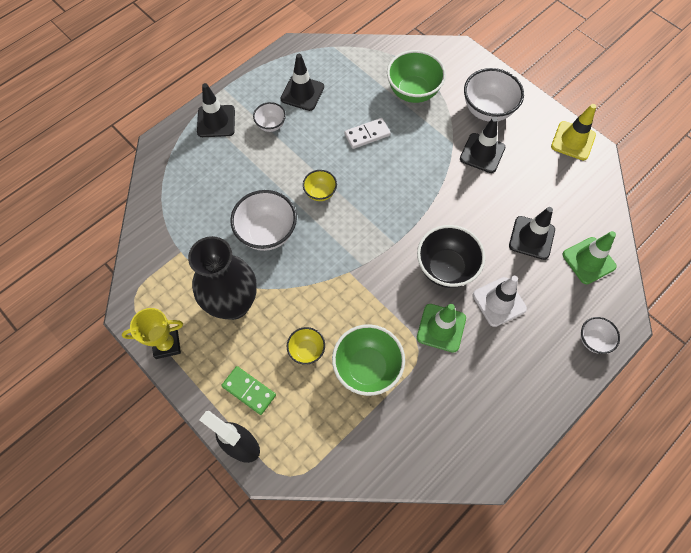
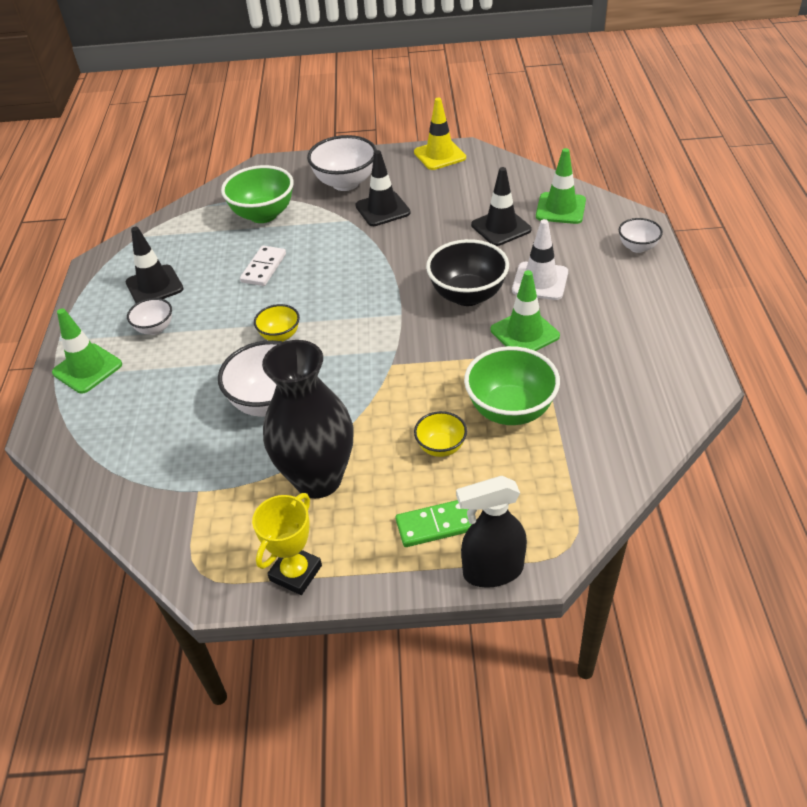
camera: 45 degrees left, 20 degrees down
(216, 121) = (87, 368): black traffic cone -> green traffic cone

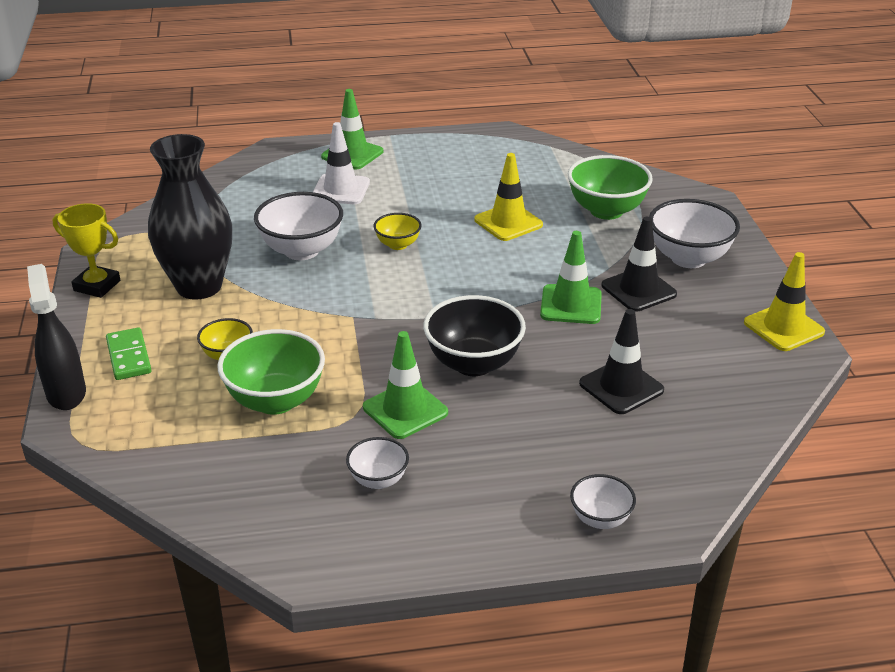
camera: 80 degrees right, 10 degrees down
(154, 286) = (471, 167): black traffic cone -> none
(155, 329) = (407, 177): white bowl -> white bowl (378, 480)
(263, 268) = (508, 222): white domino -> yellow traffic cone
(540, 281) = (508, 422): white traffic cone -> white traffic cone (340, 190)
(560, 208) = (681, 442): green traffic cone -> green traffic cone (571, 305)

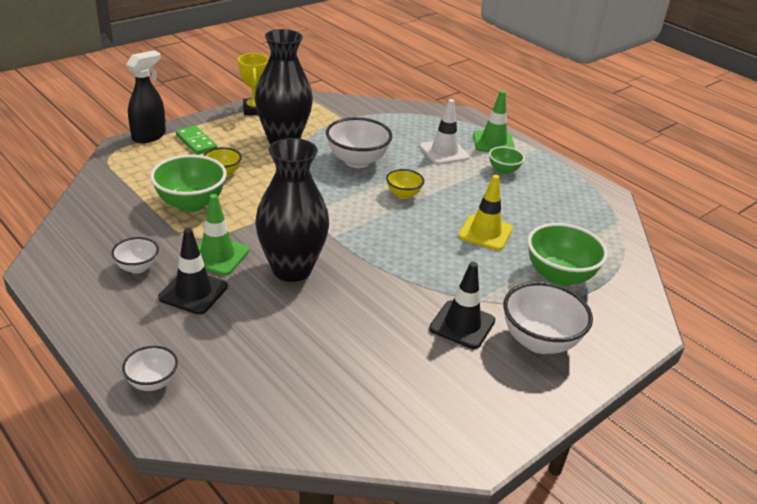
camera: 55 degrees right, 0 degrees up
(128, 356) = (196, 142): green domino -> green domino turned 75 degrees counterclockwise
(410, 169) = (503, 170): none -> green bowl
(473, 364) = (292, 269): black bowl -> black vase
(571, 305) = (406, 294): green traffic cone -> none
(621, 387) = (321, 350): black traffic cone -> black traffic cone (193, 292)
(783, 327) = (491, 430): yellow traffic cone -> none

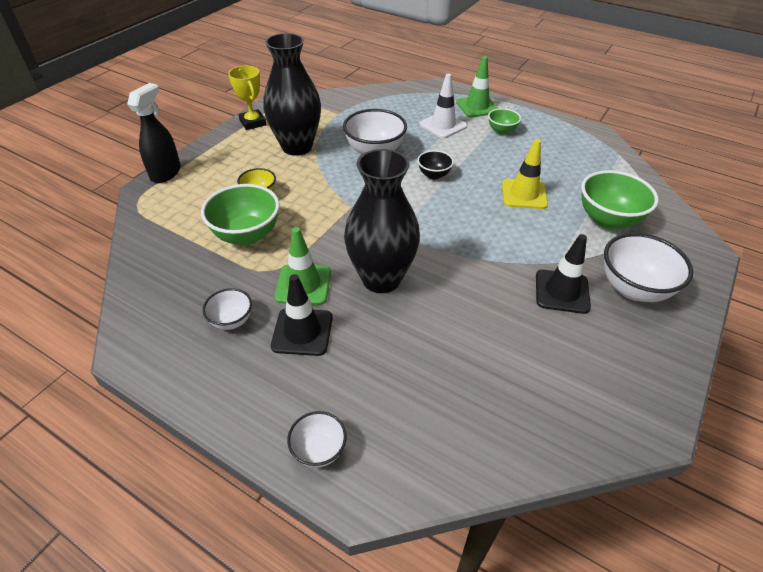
camera: 15 degrees left, 10 degrees up
(196, 142) = (216, 169): green domino -> none
(403, 194) = (434, 175): yellow bowl -> black bowl

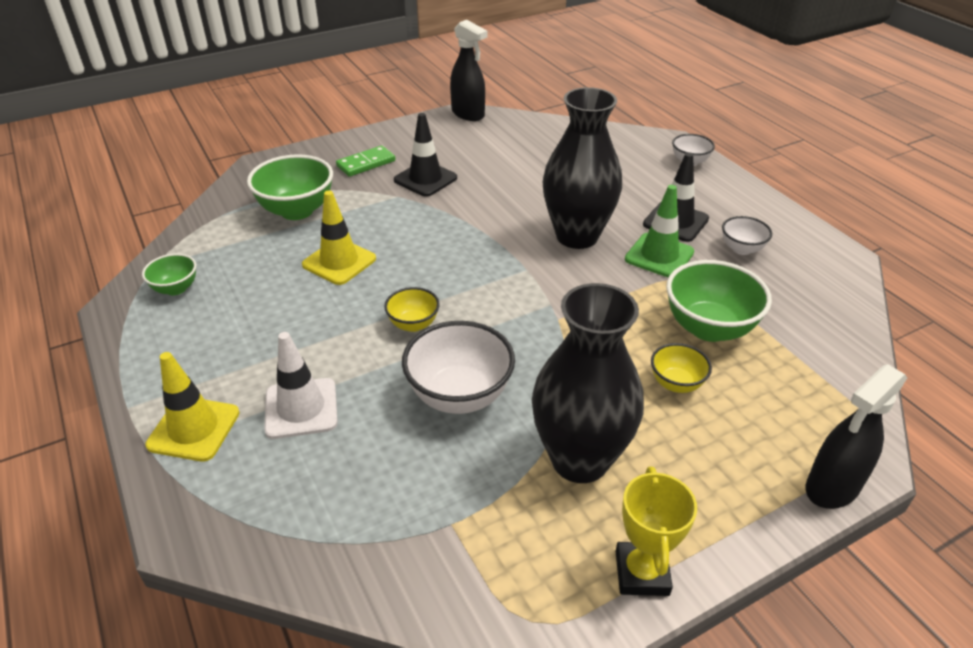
camera: 150 degrees left, 5 degrees down
(434, 175) = (413, 324): black bowl -> yellow bowl
(477, 106) = (194, 429): green traffic cone -> yellow traffic cone
(501, 131) = (232, 360): green bowl -> green bowl (176, 288)
(633, 289) = (366, 163): white bowl -> green domino
(647, 426) = (468, 114): none -> black spray bottle

